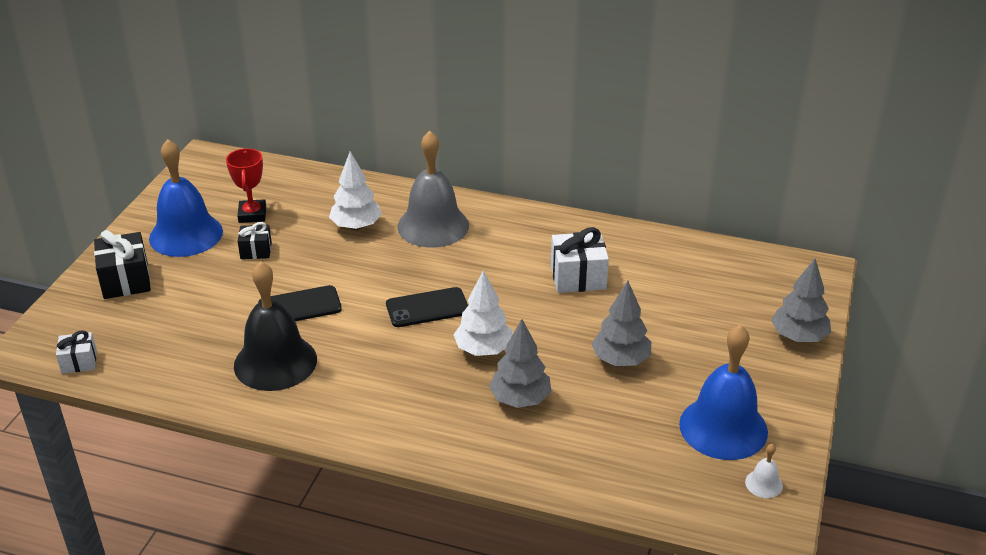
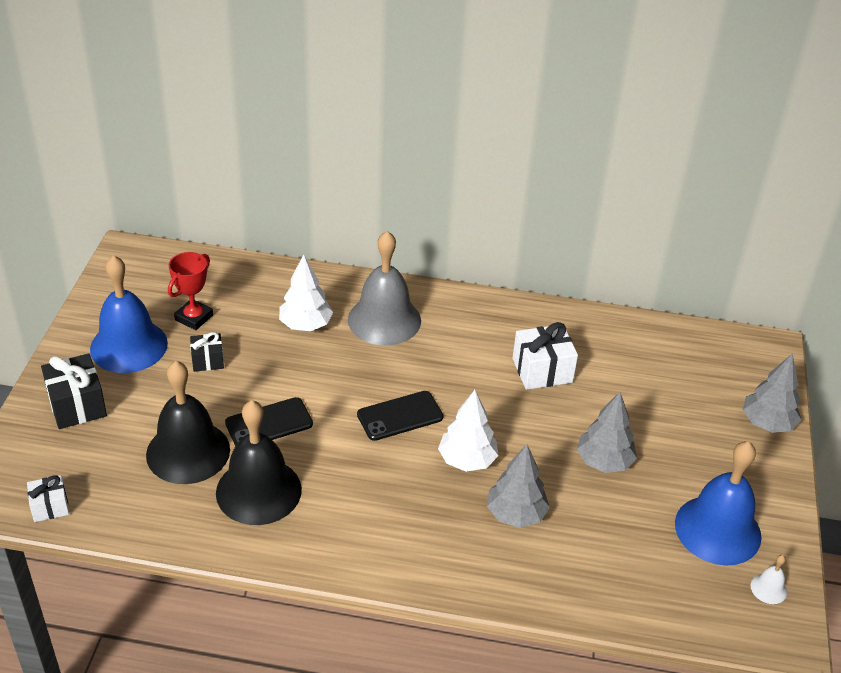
camera: 10 degrees left, 5 degrees up
(217, 325) = (188, 452): none -> black bell
(252, 214) = (194, 317): red trophy -> red trophy turned 45 degrees clockwise

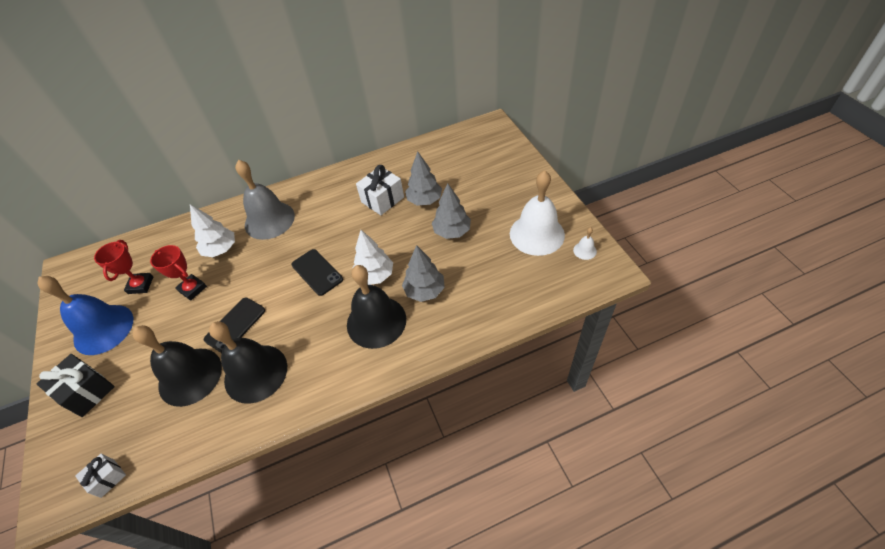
camera: 25 degrees left, 10 degrees up
(207, 360) = (167, 308): black gift -> none
(247, 354) = (192, 289): none -> red trophy
(400, 416) = (317, 272): black phone -> black phone turned 75 degrees counterclockwise
(431, 515) = (376, 321): none -> black bell
(718, 529) = (537, 234): blue bell -> white bell
(767, 423) = (519, 163): grey tree -> grey tree (424, 200)

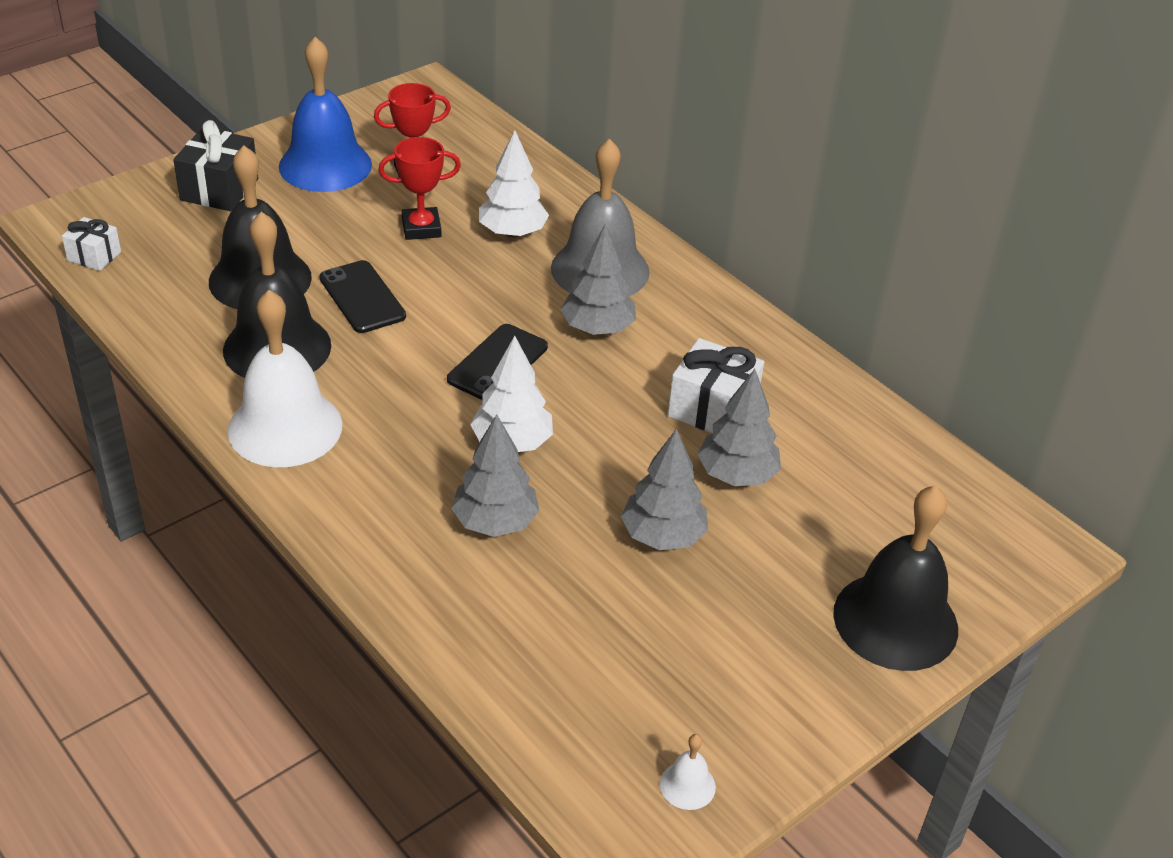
camera: 65 degrees right, 10 degrees down
(192, 289) = (421, 228): red trophy -> red trophy turned 60 degrees clockwise
(235, 325) = (362, 297): black phone -> black phone turned 45 degrees clockwise
(311, 229) = (598, 328): none -> grey tree
(376, 321) = (408, 468): black bell -> black bell (895, 620)
(537, 234) = (707, 686): white bell -> white bell (285, 427)

